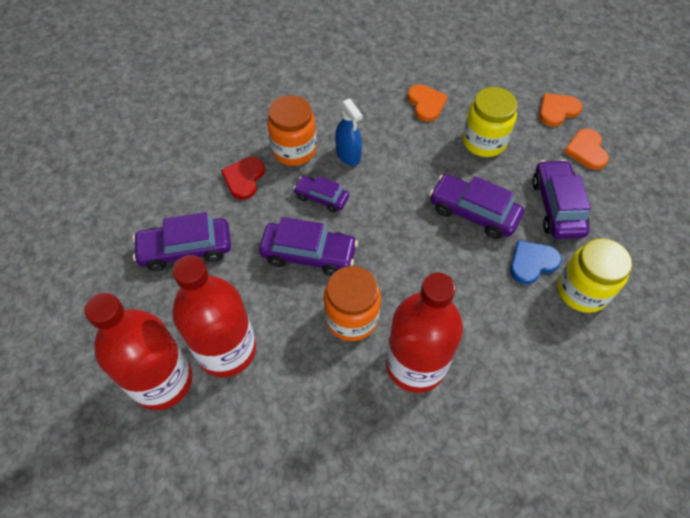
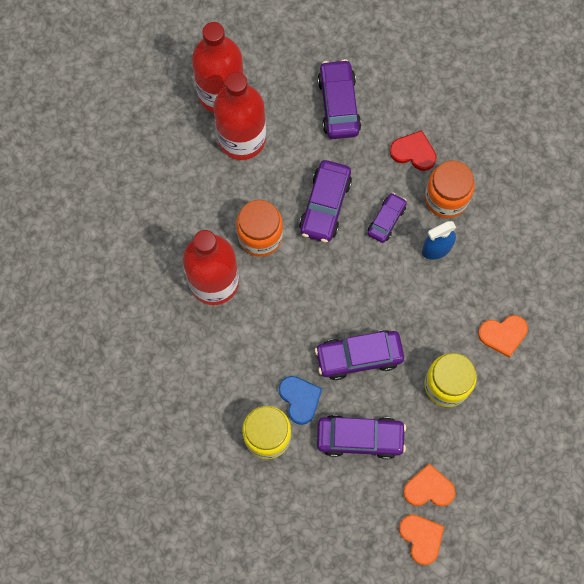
camera: 95 degrees right, 15 degrees up
(473, 213) = (359, 357): purple car -> purple car turned 135 degrees counterclockwise
(557, 110) = (487, 473): orange heart -> orange heart (421, 538)

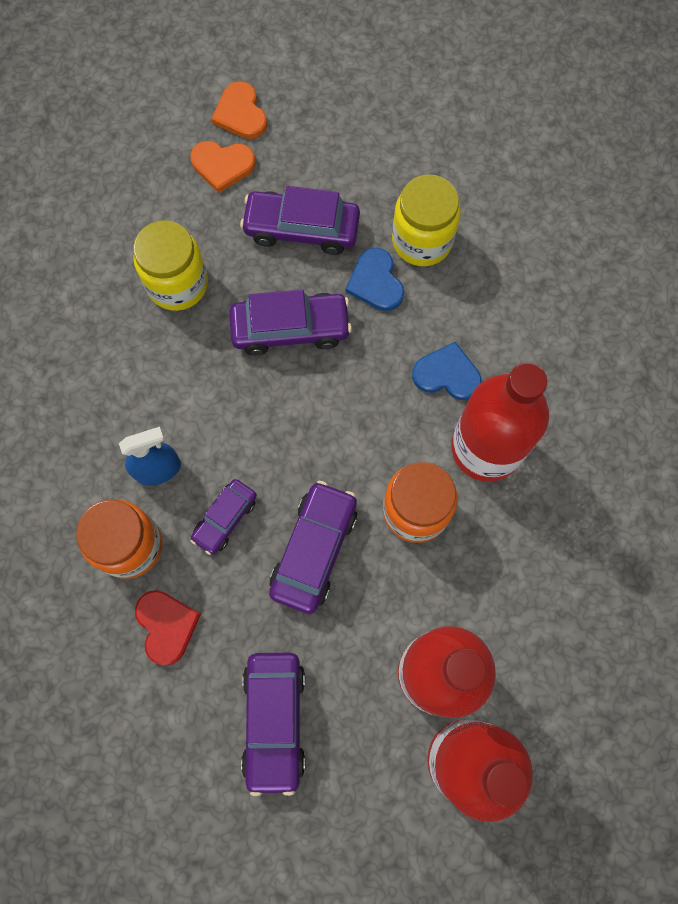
camera: 175 degrees left, 0 degrees up
(243, 332) = (447, 374): none -> blue heart
(413, 152) = (166, 626): red heart -> red heart turned 135 degrees counterclockwise
(503, 334) = (88, 341): orange heart -> none

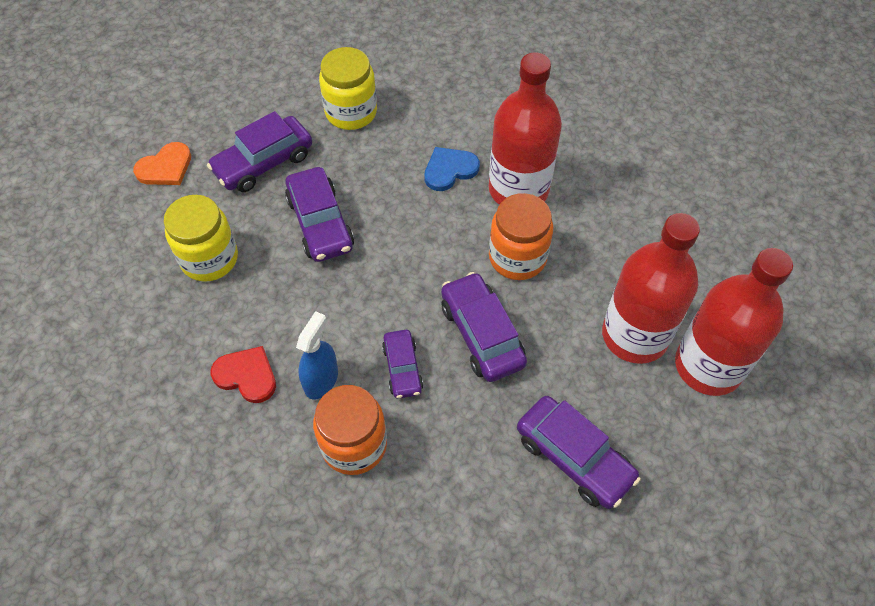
camera: 45 degrees left, 15 degrees down
(166, 626) = (437, 470): red heart -> red heart (246, 375)
(240, 113) = (146, 130): orange heart -> none
(290, 329) = (320, 223): purple car -> purple car turned 120 degrees clockwise
(375, 282) = (347, 155): blue heart -> none

